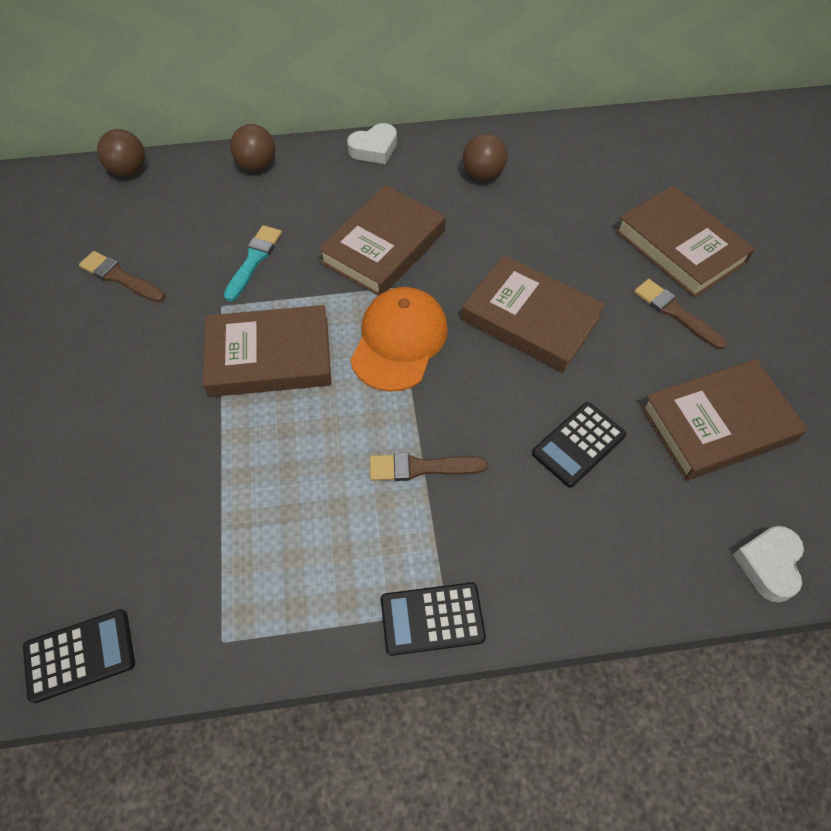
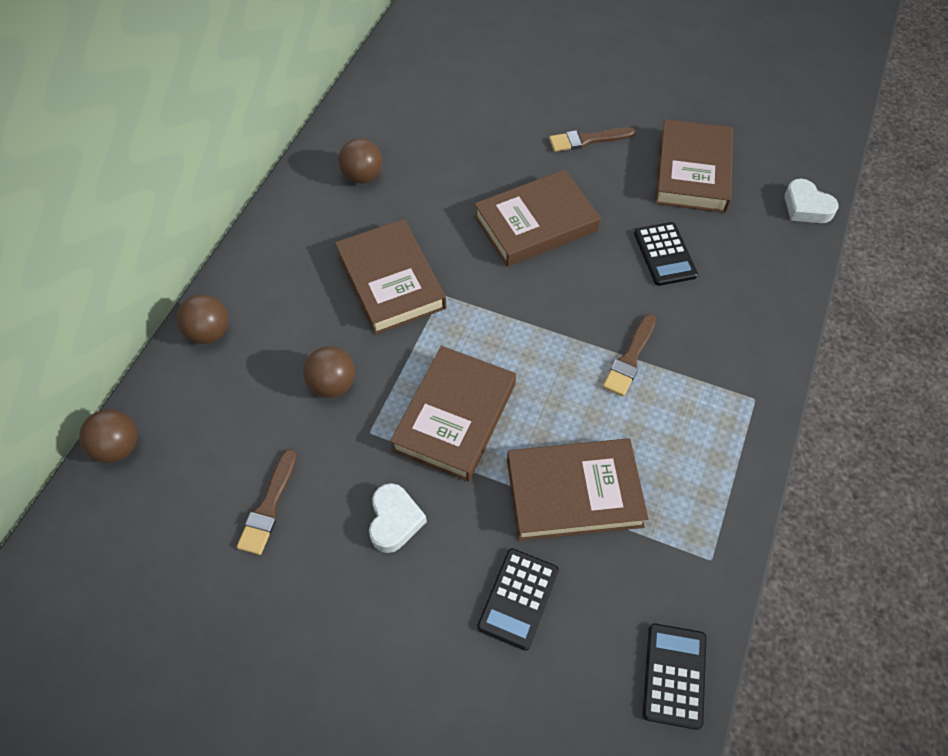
camera: 60 degrees left, 0 degrees up
(120, 277) = (269, 507): brown brush -> brown brush turned 45 degrees counterclockwise
(253, 260) = (333, 384): turquoise brush -> brown ball
(374, 149) = (266, 234): white heart -> white heart (394, 520)
(399, 341) = (500, 317): orange cap -> none
(432, 619) = (757, 410): black calculator -> black calculator (518, 598)
(680, 246) = (530, 103): brown book -> brown book (574, 493)

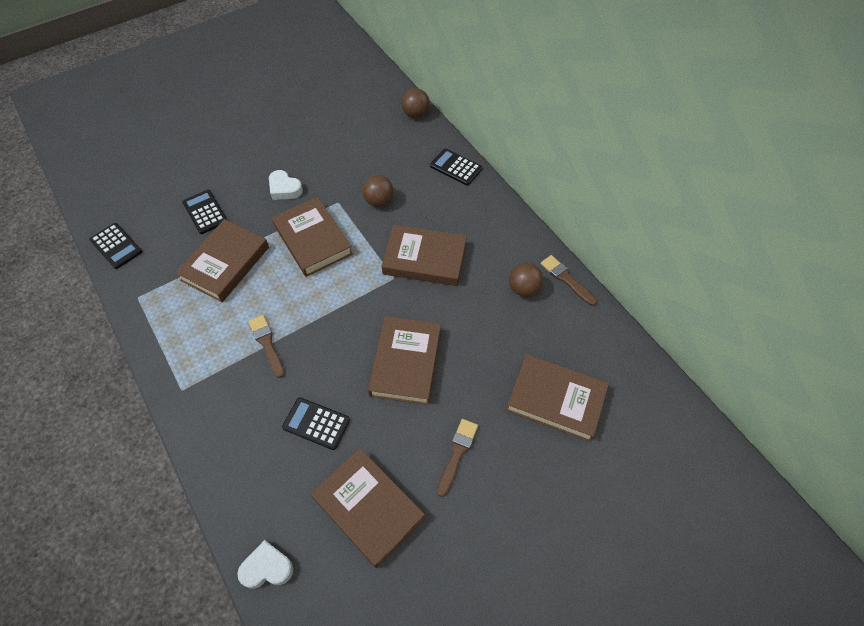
camera: 125 degrees right, 0 degrees up
(209, 332) = (456, 167): brown ball -> black calculator
(269, 507) = (336, 150): brown brush -> brown brush (566, 279)
(473, 101) = (555, 399): none -> brown book

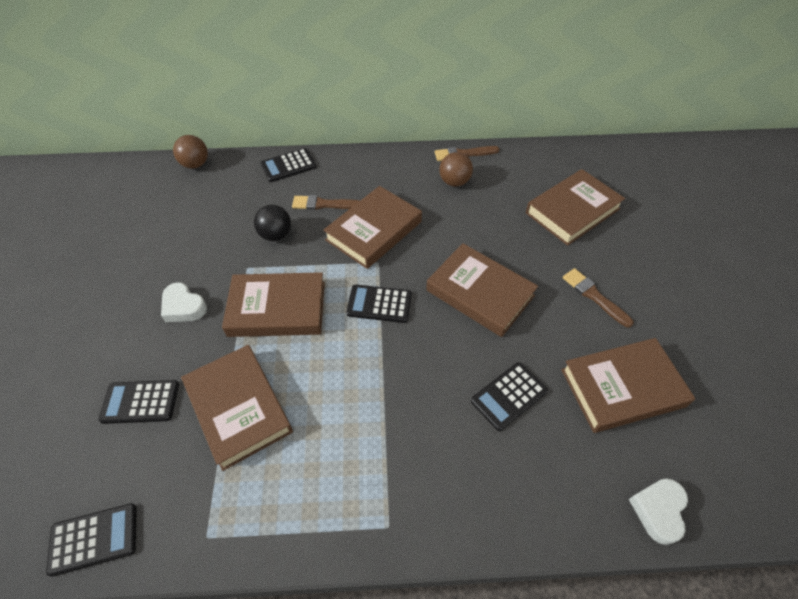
camera: 60 degrees left, 5 degrees down
(267, 343) = (382, 405): brown brush -> brown brush (324, 204)
(284, 189) = (183, 307): white heart -> white heart turned 60 degrees clockwise
(353, 299) = (379, 304): none -> black calculator
(379, 201) = (276, 235): brown ball -> black ball

